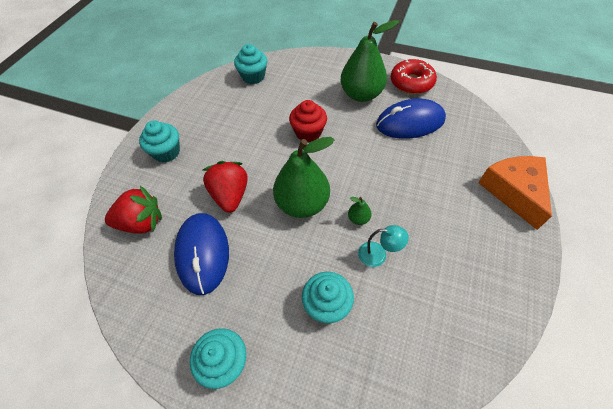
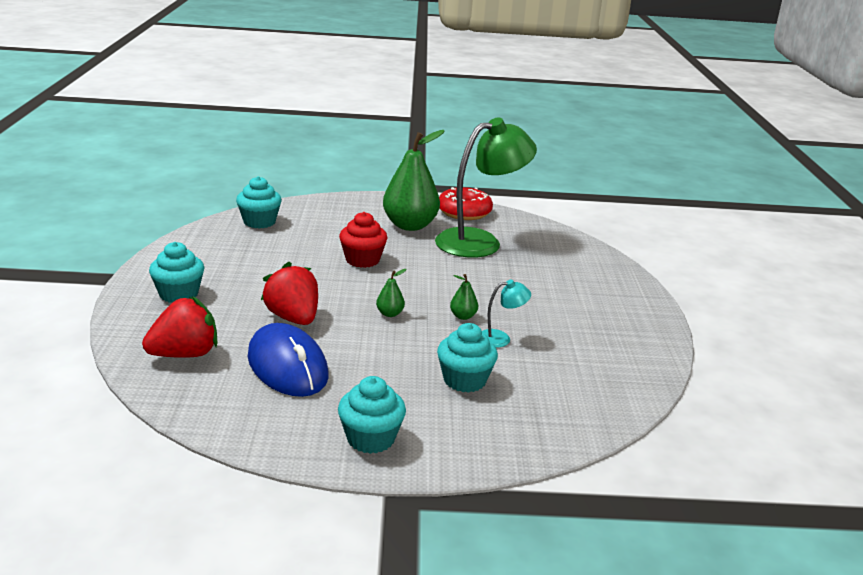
camera: 25 degrees left, 30 degrees down
(302, 204) = (390, 314): green pear -> green pear, size x0.41
(410, 122) = (480, 241): blue mouse -> green lamp
(513, 191) = (617, 278): orange cheese -> none

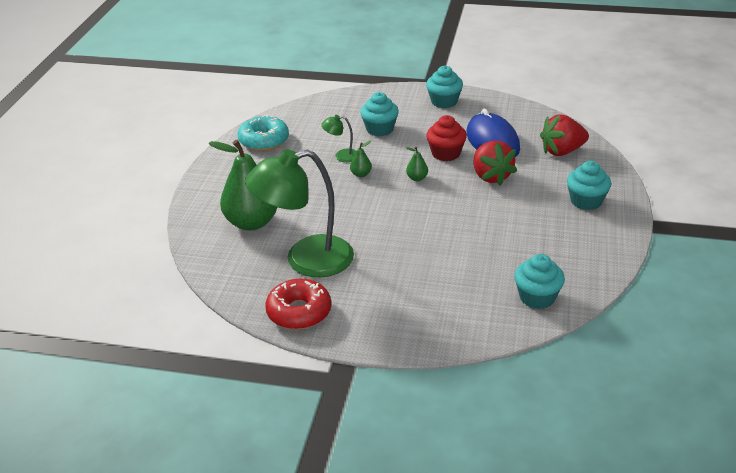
camera: 165 degrees left, 10 degrees up
(362, 260) = (430, 236): red cupcake -> red cupcake (446, 153)
(410, 225) = (371, 287): green pear -> green pear (252, 222)
(500, 338) = (341, 156): turquoise lamp -> green lamp
(623, 356) = (264, 140): none -> turquoise donut

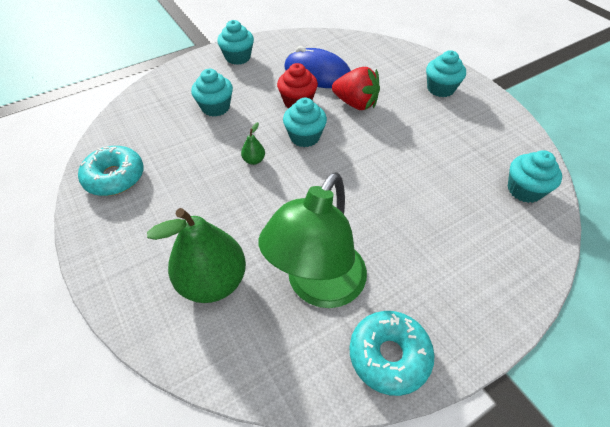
camera: 45 degrees left, 15 degrees up
(299, 312) = (389, 355): red donut -> turquoise donut
(341, 156) = (213, 151): green lamp -> none
(417, 178) = (304, 137): green pear -> turquoise cupcake
(562, 151) = (373, 57): red strawberry -> none

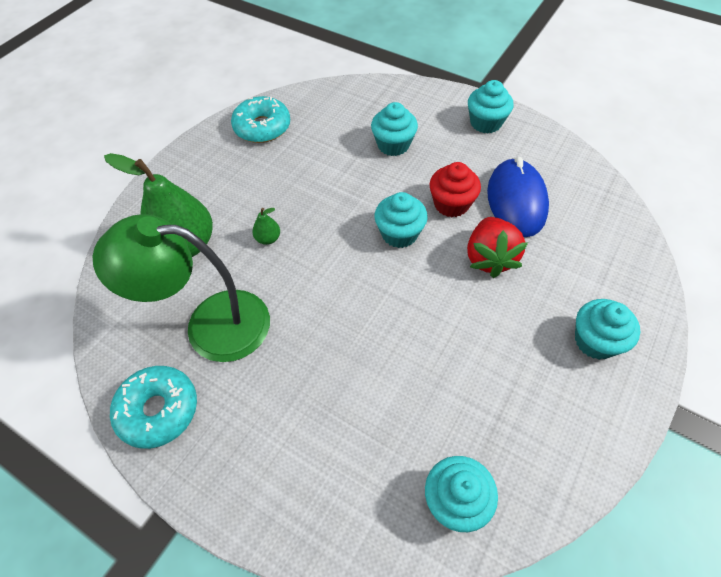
camera: 65 degrees right, 5 degrees up
(254, 160) = (339, 208): green pear -> green pear (268, 238)

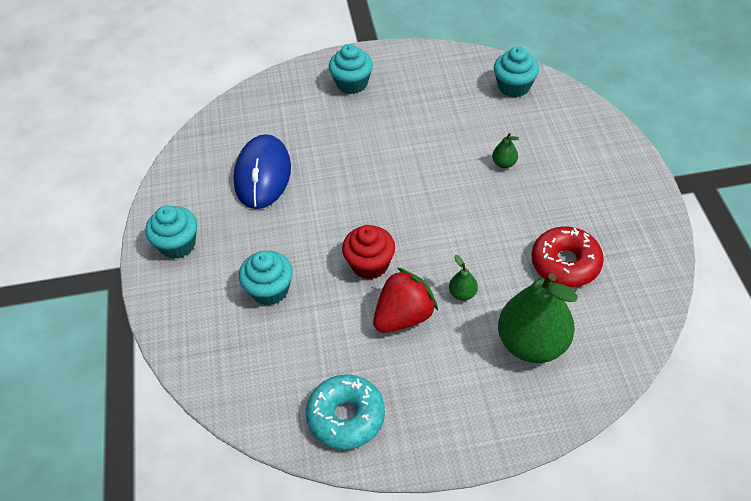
camera: 130 degrees left, 5 degrees down
(158, 410) = (643, 237): turquoise donut -> none
(210, 325) = (565, 263): green lamp -> red donut
(356, 380) = (504, 163): none -> green pear
(399, 234) = (368, 218): turquoise cupcake -> none
(451, 204) = (305, 208): red cupcake -> red cupcake (370, 264)
(489, 258) = (337, 159): red strawberry -> red strawberry (404, 316)
(516, 200) = (262, 175): blue mouse -> blue mouse turned 45 degrees counterclockwise

